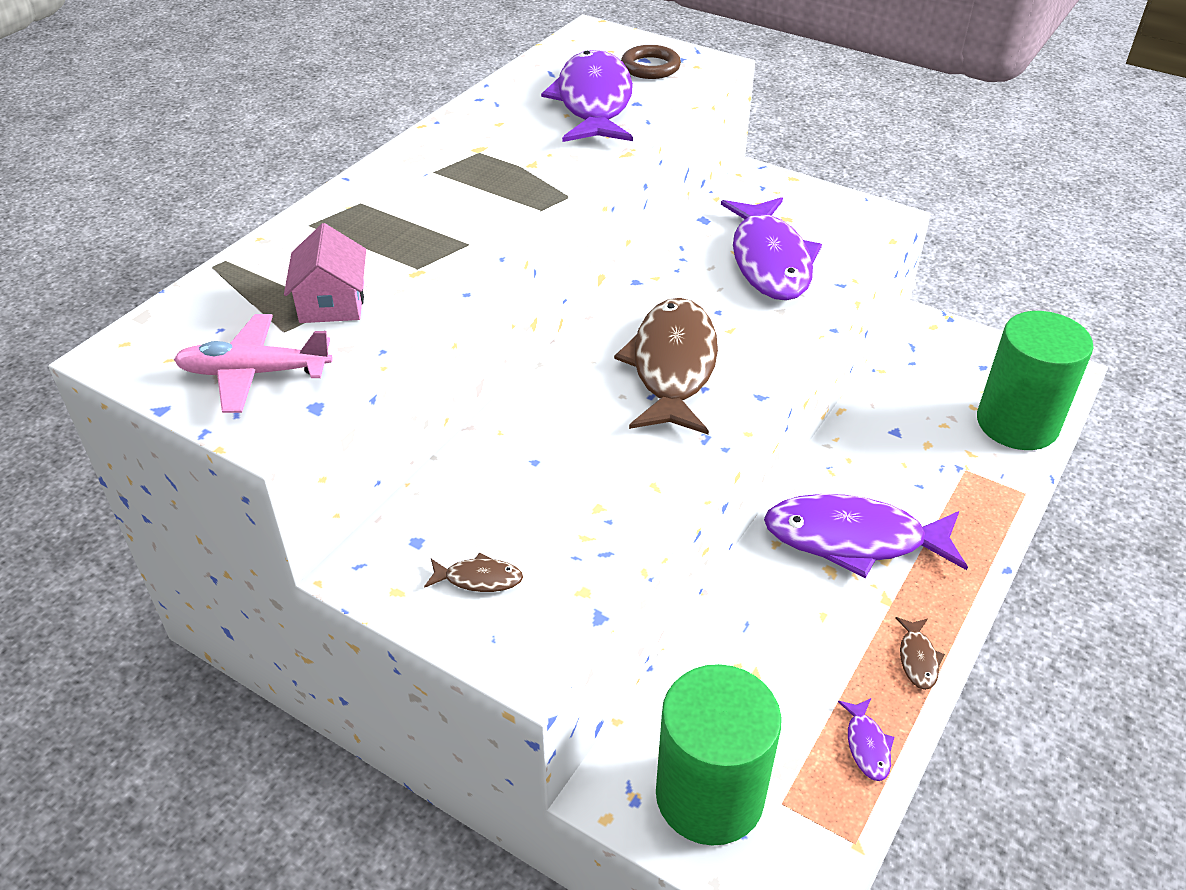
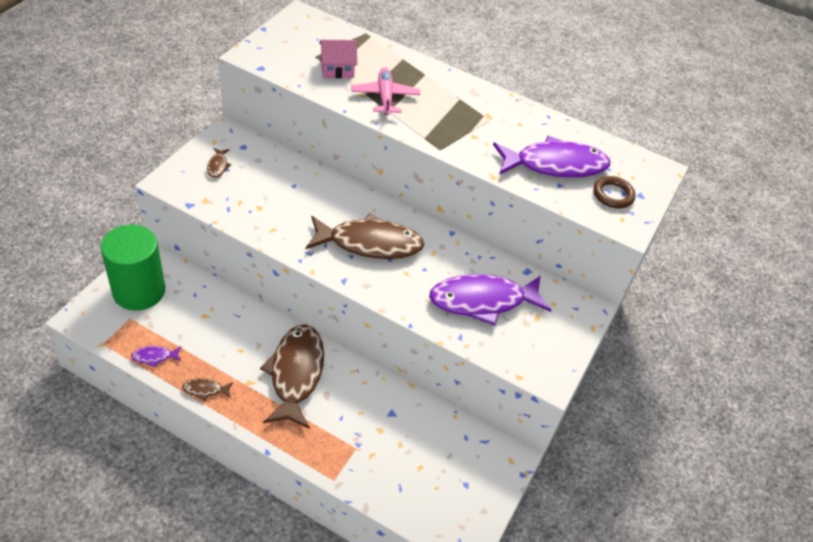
camera: 80 degrees right, 5 degrees up
(254, 373) = (285, 50): pink plane -> pink plane (385, 97)
(853, 539) = (296, 373): purple fish -> brown fish
(1017, 423) = (403, 492): green cylinder -> none

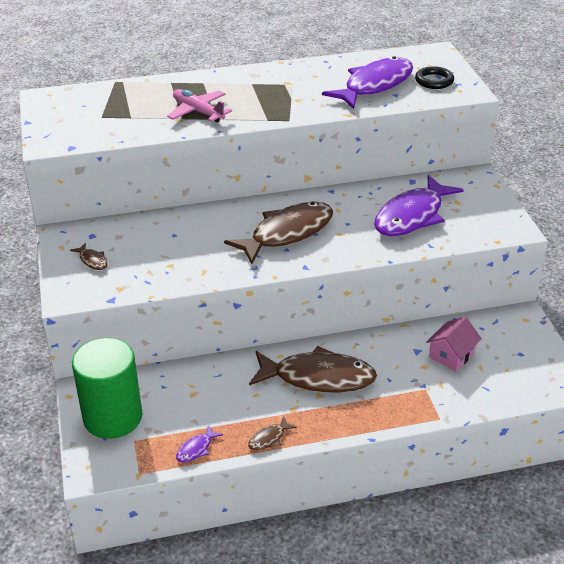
camera: 35 degrees left, 10 degrees down
(296, 373) = (318, 377): brown fish -> brown fish turned 135 degrees clockwise
(337, 69) = (133, 115): pink house -> pink house (451, 355)
(613, 195) = (434, 81): brown ring -> black ring

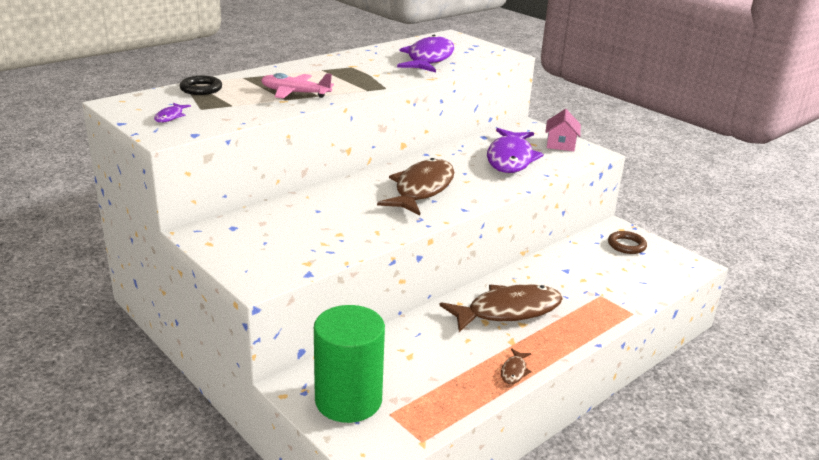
camera: 30 degrees left, 10 degrees down
(92, 261) = (255, 247): brown fish -> none
(196, 449) = (457, 401): purple fish -> purple fish (170, 117)
(434, 81) = (472, 51): black ring -> black ring (201, 89)
(451, 355) = (595, 266): pink house -> pink house (560, 144)
(511, 340) = (626, 245): none -> brown ring

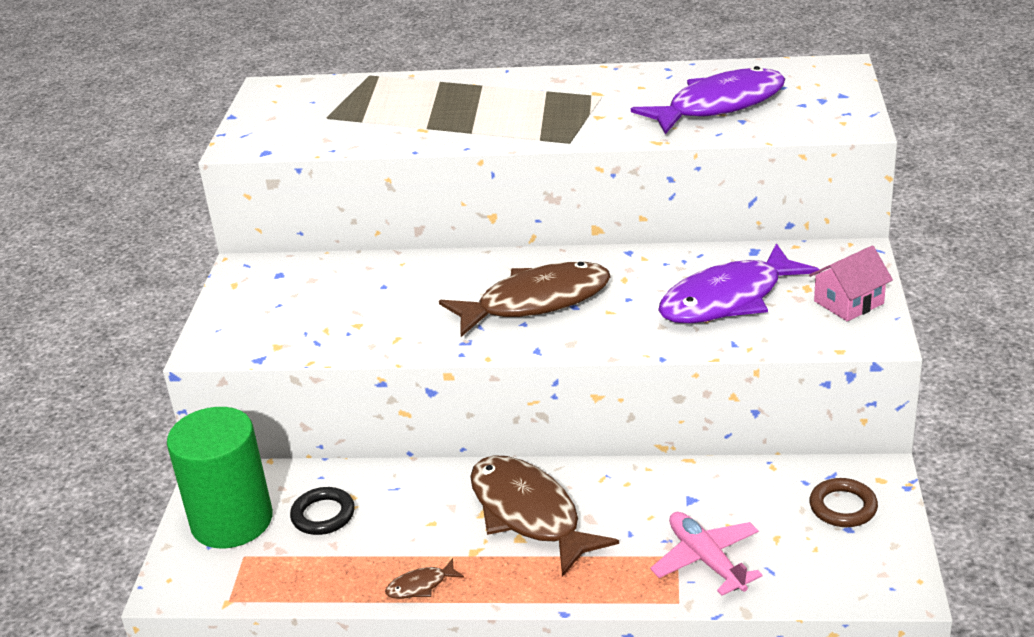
camera: 50 degrees right, 5 degrees up
(170, 117) = (282, 121): purple fish -> none
(201, 89) = (372, 88): black ring -> black ring (323, 515)
(295, 93) = (453, 121): pink plane -> pink plane (706, 560)
(508, 311) = (529, 514): brown fish -> brown fish turned 150 degrees counterclockwise

